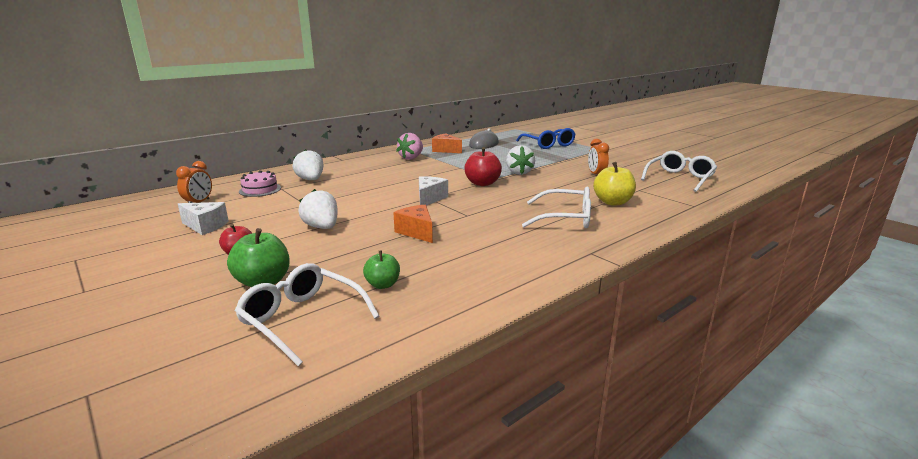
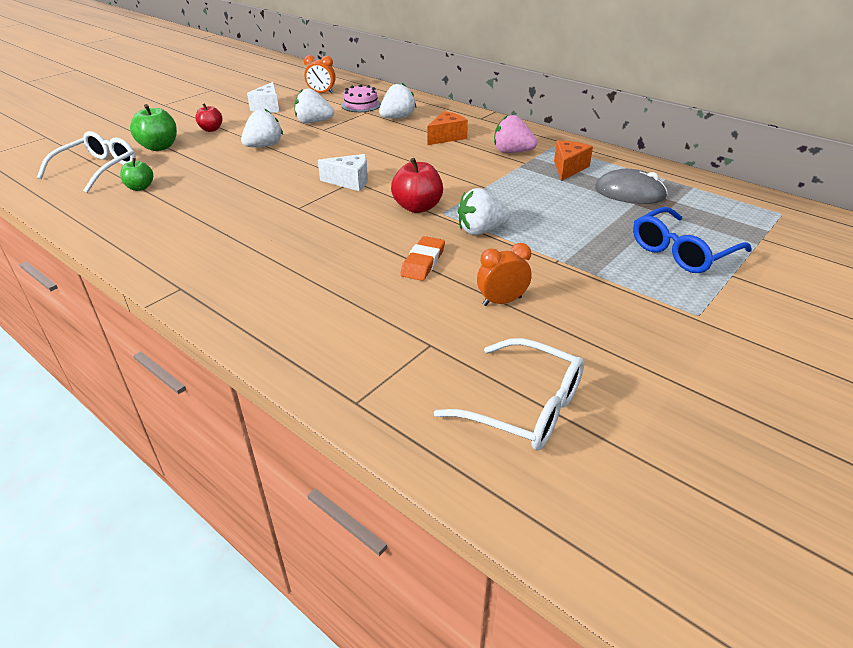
camera: 80 degrees right, 15 degrees up
(282, 207) = (314, 122): none -> white strawberry
(416, 232) = (250, 187): orange cheese -> orange cheese (447, 137)
(555, 186) = (423, 262): none -> orange eraser
(566, 218) = (290, 271): white glasses -> none
(612, 202) = (359, 312): yellow apple -> none

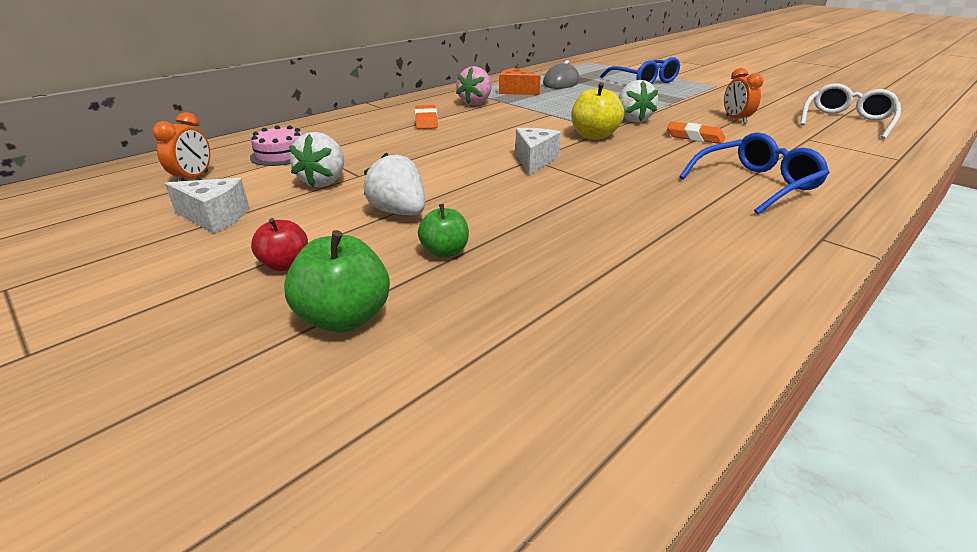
camera: 85 degrees left, 5 degrees down
(98, 169) = (442, 393): white glasses -> none
(140, 188) = (545, 312): green apple -> green apple (445, 251)
(288, 277) = (756, 184): none -> blue glasses
(397, 118) = (350, 138): white strawberry -> none
(417, 207) = (594, 136): red apple -> yellow apple
(447, 137) = (426, 120): orange cheese -> orange eraser

